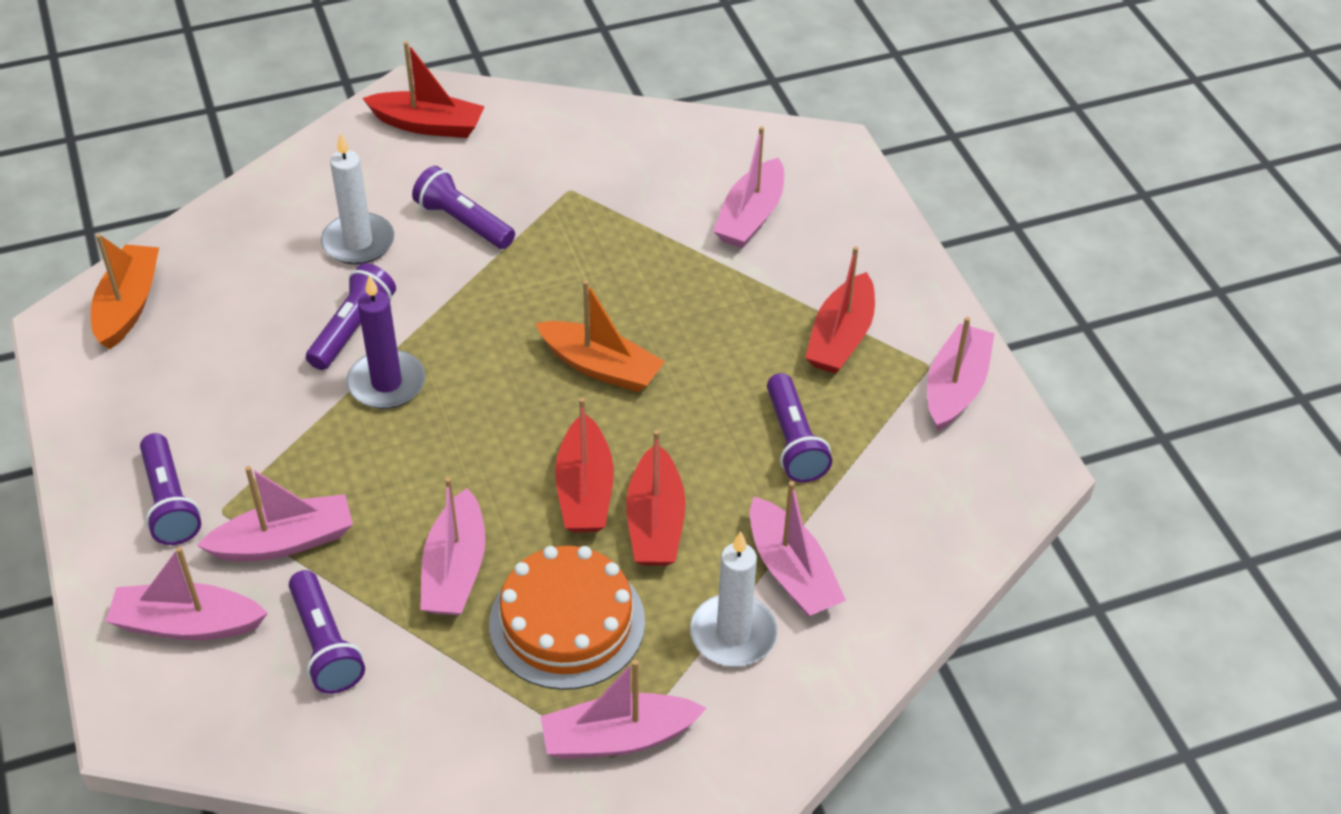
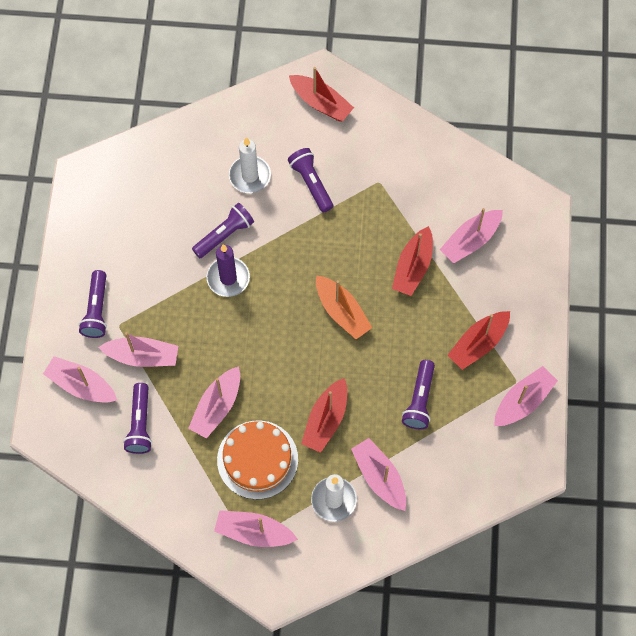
camera: 25 degrees right, 20 degrees up
(128, 305) = (117, 174): orange boat -> none
(585, 490) = (299, 386): red boat -> red boat (413, 267)
(791, 572) = (379, 477): pink boat -> pink boat turned 150 degrees clockwise

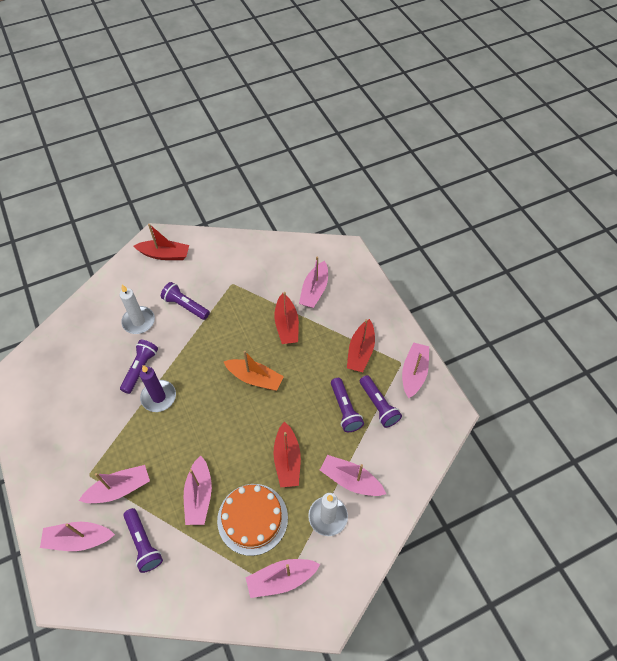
camera: 30 degrees left, 10 degrees down
(96, 310) = (65, 472): purple flashlight -> purple flashlight (378, 405)

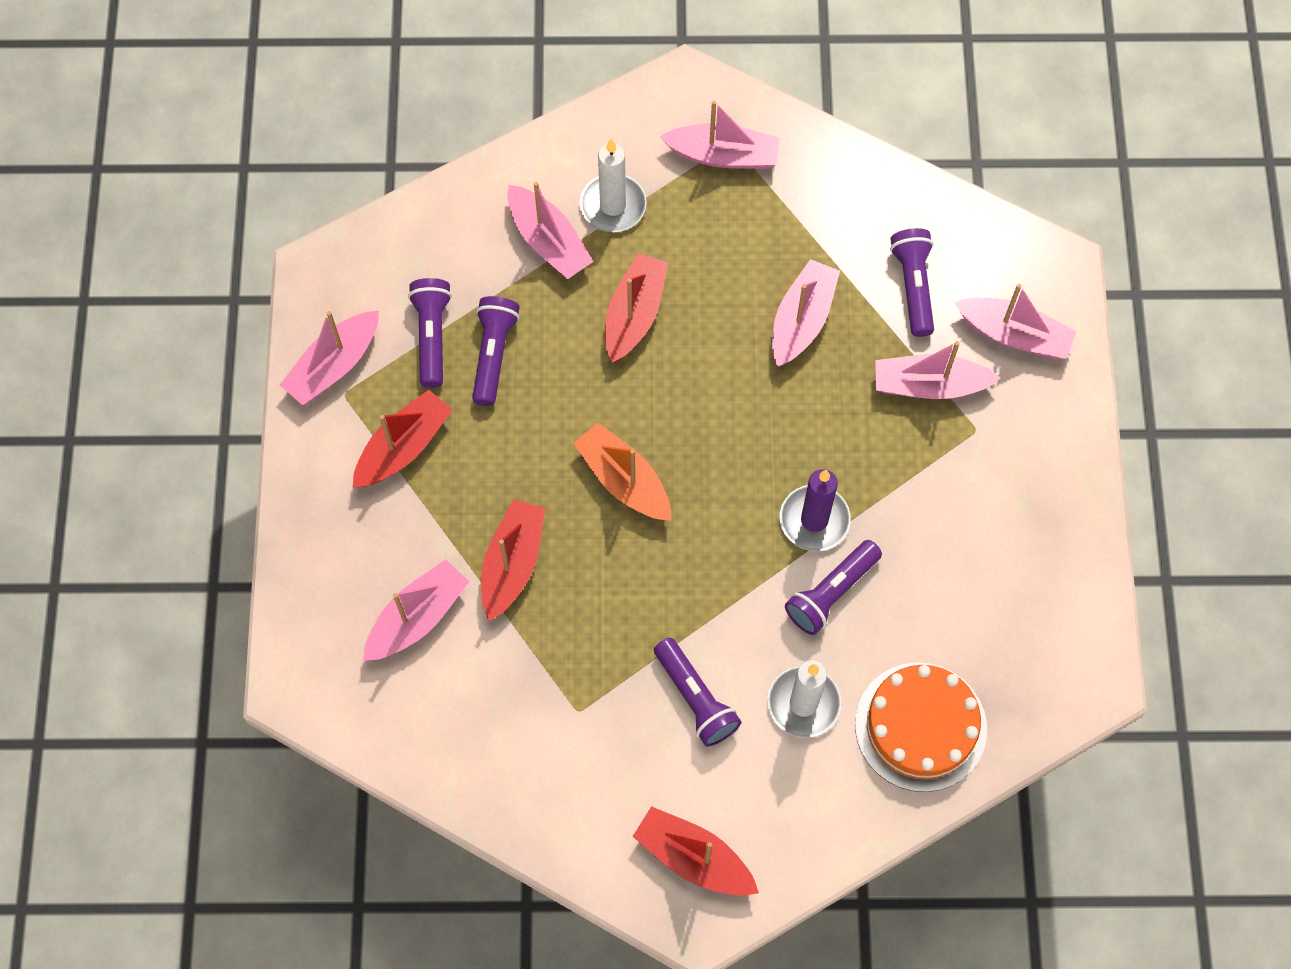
camera: 155 degrees left, 10 degrees up
(252, 518) = (730, 251): orange cake -> orange cake (920, 726)

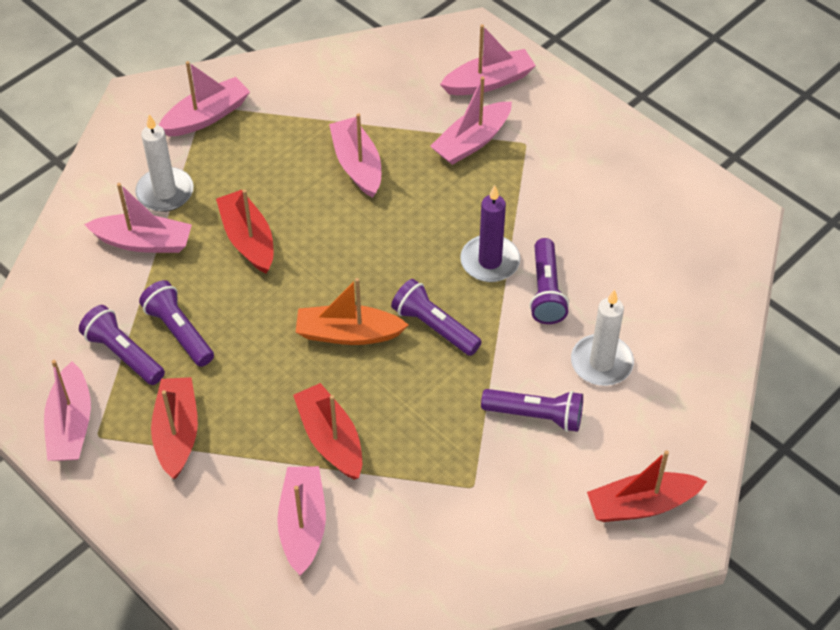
camera: 45 degrees left, 15 degrees down
(913, 287) = (403, 100): purple flashlight -> purple flashlight (434, 327)
(920, 726) = (680, 317): orange cake -> none

